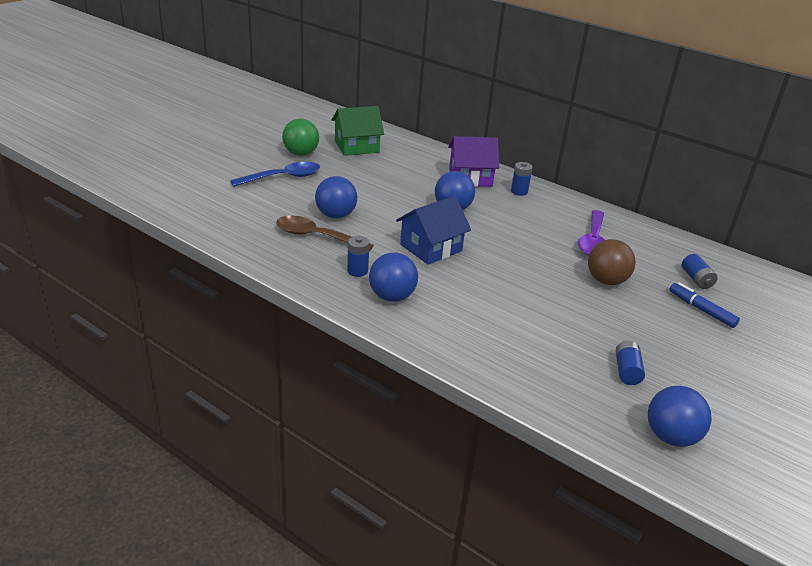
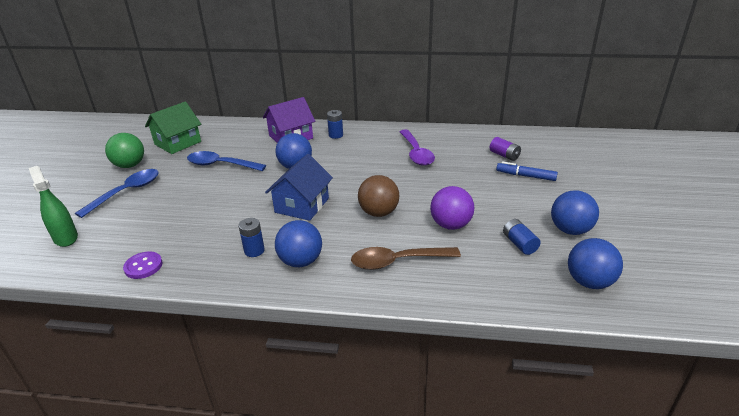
camera: 25 degrees left, 0 degrees up
(212, 199) = (65, 238): none -> green spray bottle
(257, 247) = (143, 266): none -> purple button
(316, 236) = (195, 234): brown spoon -> brown spoon (397, 261)
(336, 215) = (200, 208): blue ball -> blue ball (570, 230)
(382, 182) = (220, 165): none -> blue spoon
(567, 324) = (450, 225): none -> purple ball
(606, 281) = (449, 180): brown ball -> brown ball (378, 213)
(696, 279) = (504, 155): blue battery -> purple battery

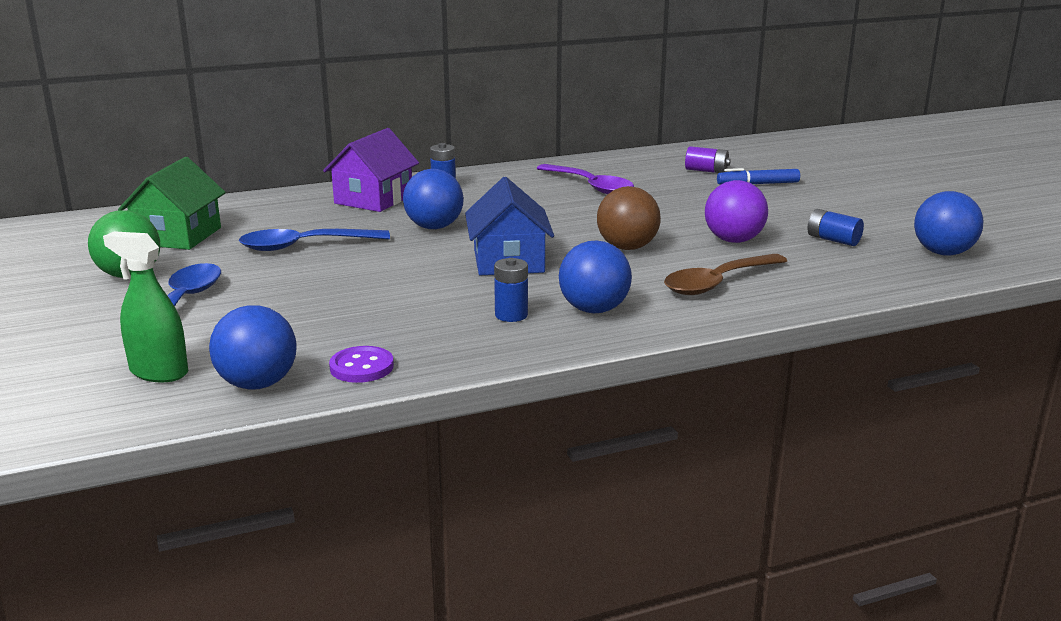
camera: 30 degrees left, 10 degrees down
(570, 230) = (869, 219): blue ball -> blue ball (257, 384)

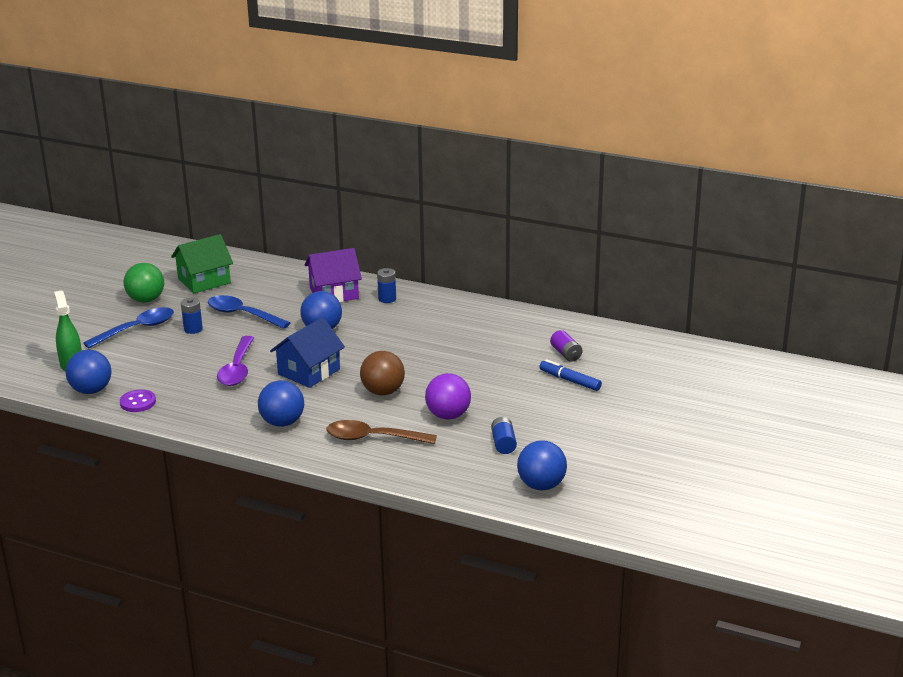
camera: 45 degrees right, 5 degrees up
(511, 315) = (243, 406): blue battery -> blue battery (193, 329)
(590, 186) = (466, 335): purple spoon -> purple spoon (237, 369)

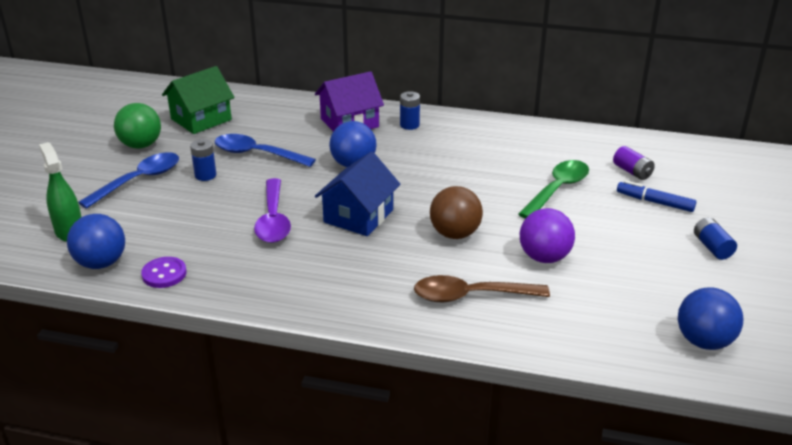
camera: 10 degrees left, 5 degrees up
(282, 422) = (352, 285): blue ball -> none
(490, 364) = (557, 189): none -> green spoon
(503, 443) = (627, 288): blue battery -> blue battery (712, 247)

